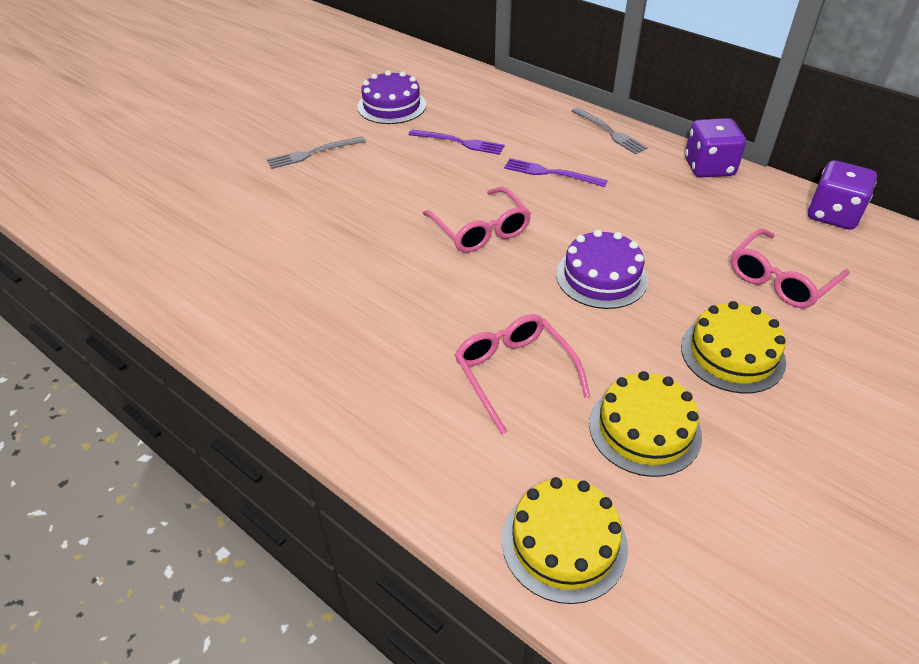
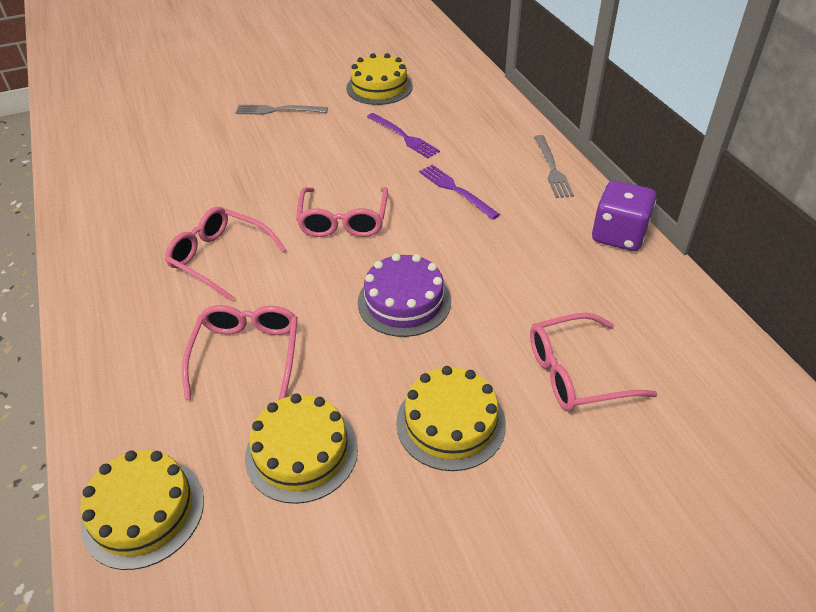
camera: 30 degrees right, 0 degrees up
(391, 106) = (379, 87): purple cake -> yellow cake
(399, 303) = (220, 258): none -> pink glasses
(832, 215) = (706, 330): purple dice -> none

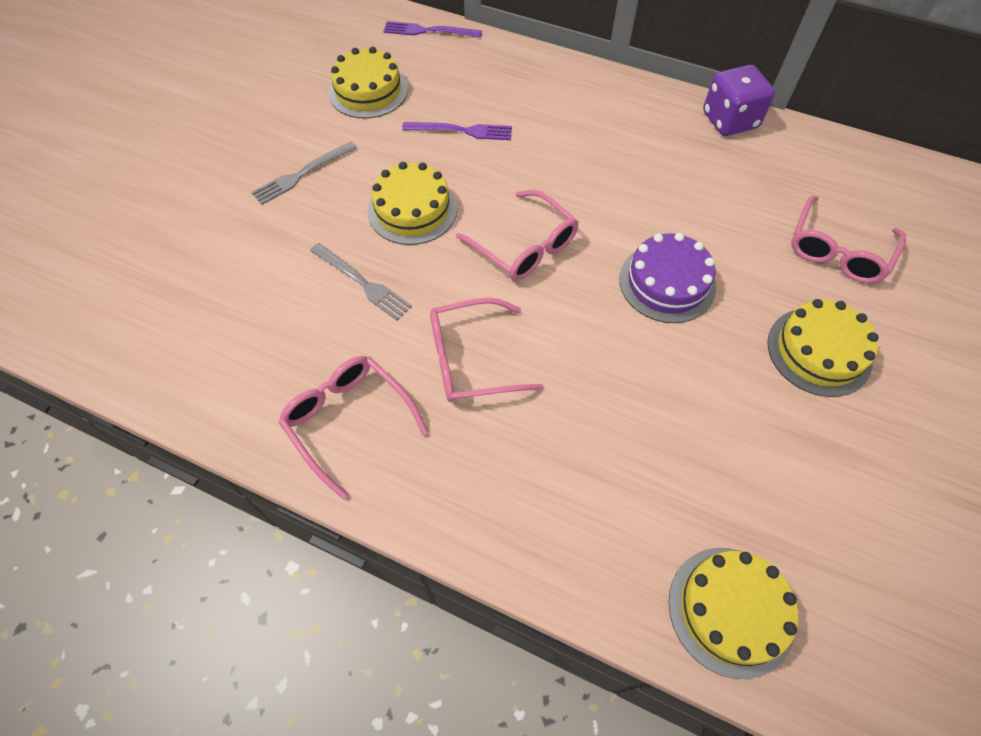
camera: 45 degrees left, 15 degrees up
(247, 354) = (619, 423): pink glasses -> pink glasses (349, 421)
(301, 452) = (764, 460): yellow cake -> yellow cake (412, 210)
(456, 190) = (573, 156): purple fork -> purple fork (428, 31)
(552, 168) = (616, 90): grey fork -> grey fork (362, 283)

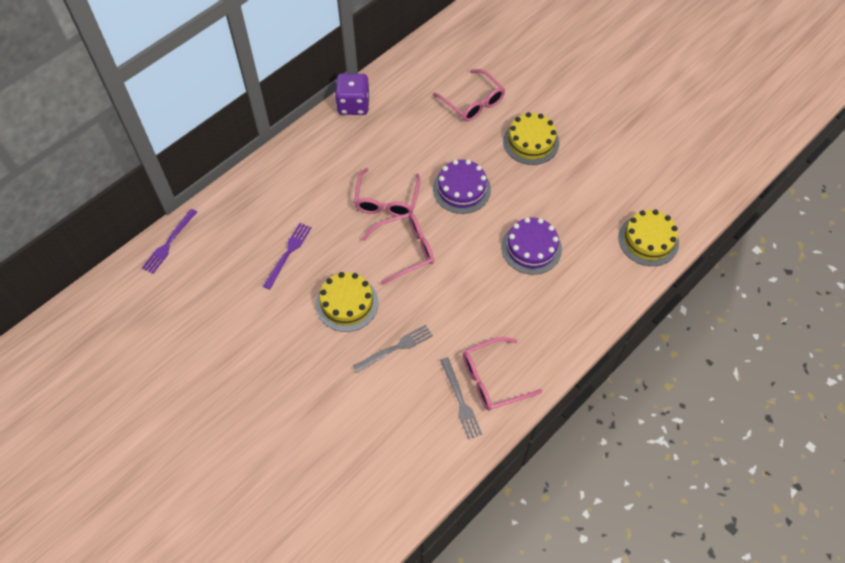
camera: 70 degrees left, 0 degrees up
(302, 174) = (281, 364): grey fork -> grey fork (460, 400)
(368, 91) = (216, 301): yellow cake -> none
(471, 359) = (475, 304): pink glasses -> pink glasses (387, 200)
(610, 409) = (531, 248): none -> purple cake

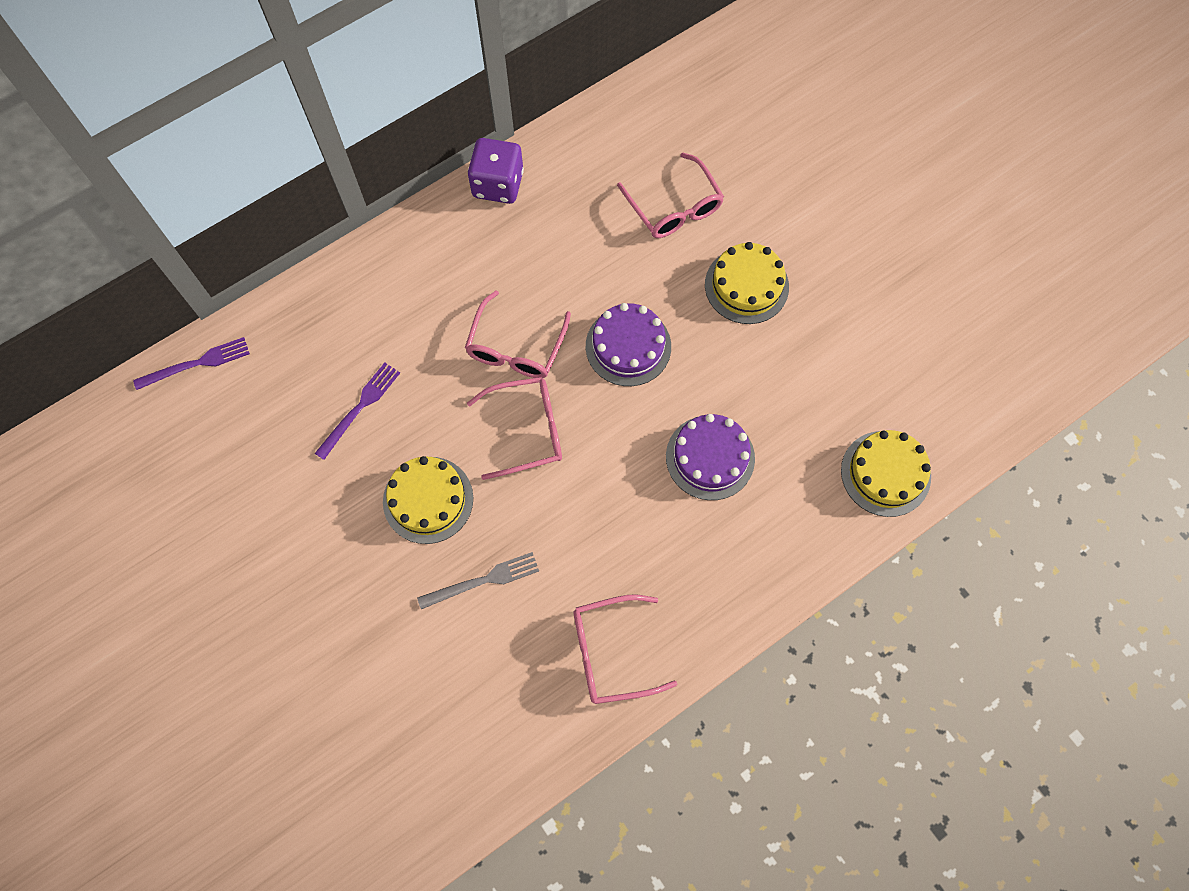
camera: 10 degrees right, 10 degrees up
(169, 243) = (196, 364): purple fork -> purple fork turned 150 degrees counterclockwise
(460, 400) = (558, 677): grey fork -> none

